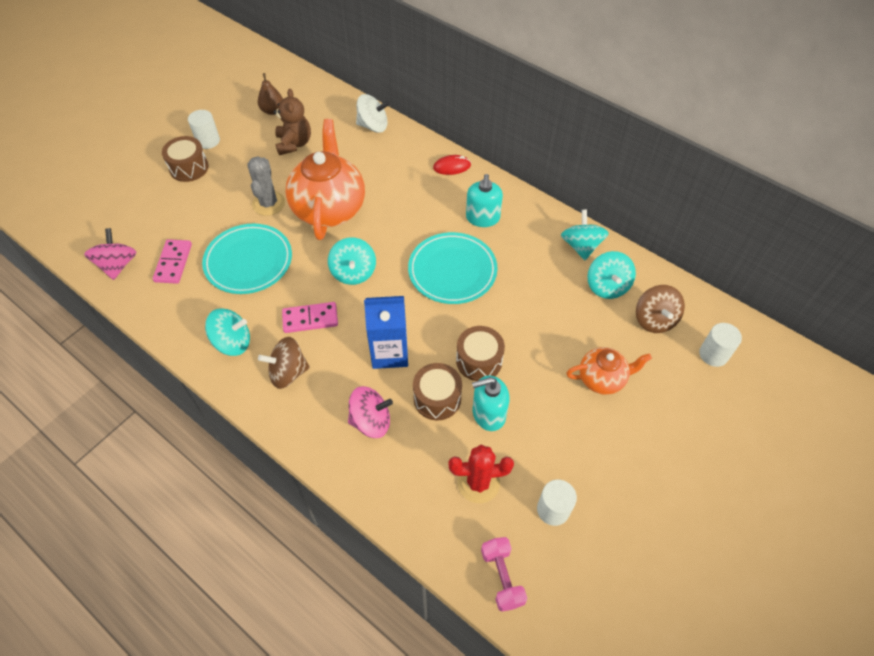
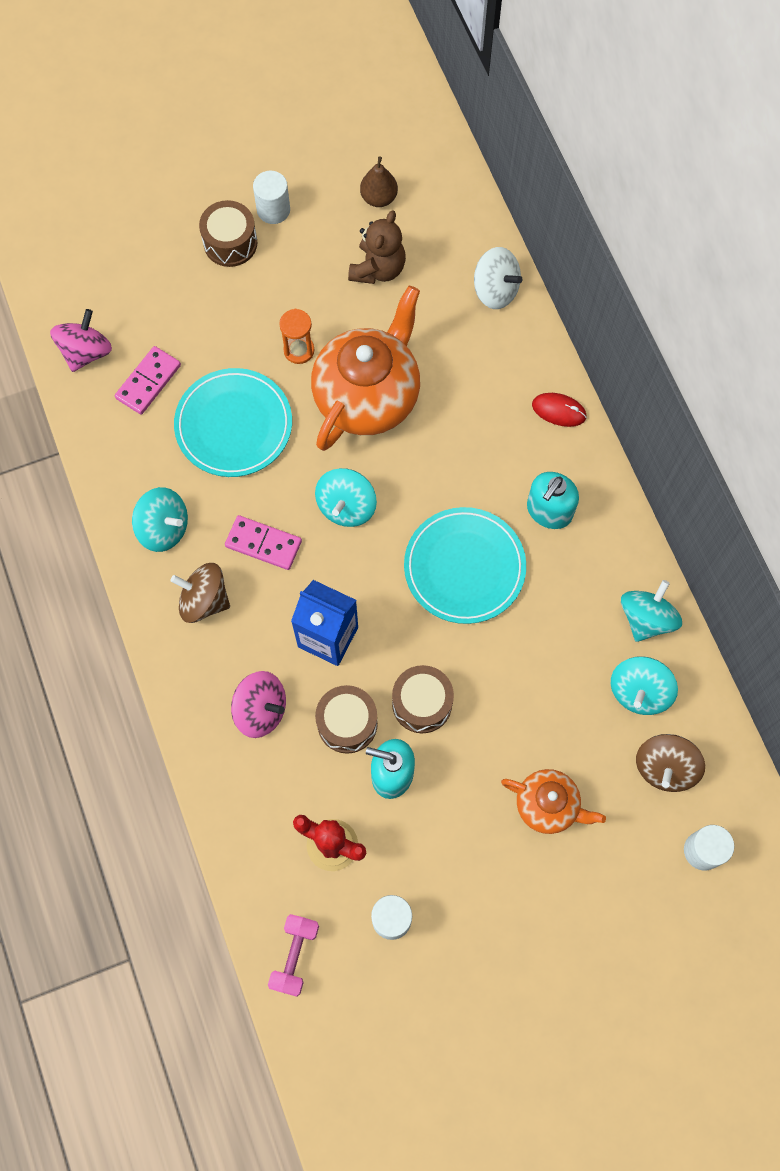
camera: 30 degrees right, 15 degrees up
(268, 203) = (299, 350): grey cactus -> orange hourglass

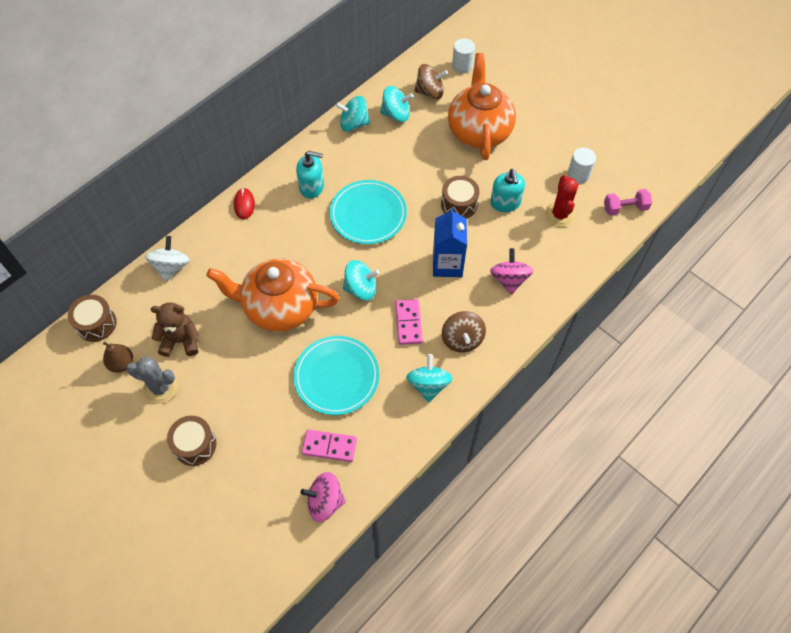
camera: 115 degrees left, 10 degrees down
(273, 210) = (155, 428): white cylinder -> none
(299, 350) = (263, 362): orange hourglass -> none
(323, 229) = (160, 388): none -> grey cactus
(347, 723) = (491, 234): brown drum -> brown drum (96, 323)
(548, 805) = (479, 131): orange teapot -> orange teapot, size x1.85

